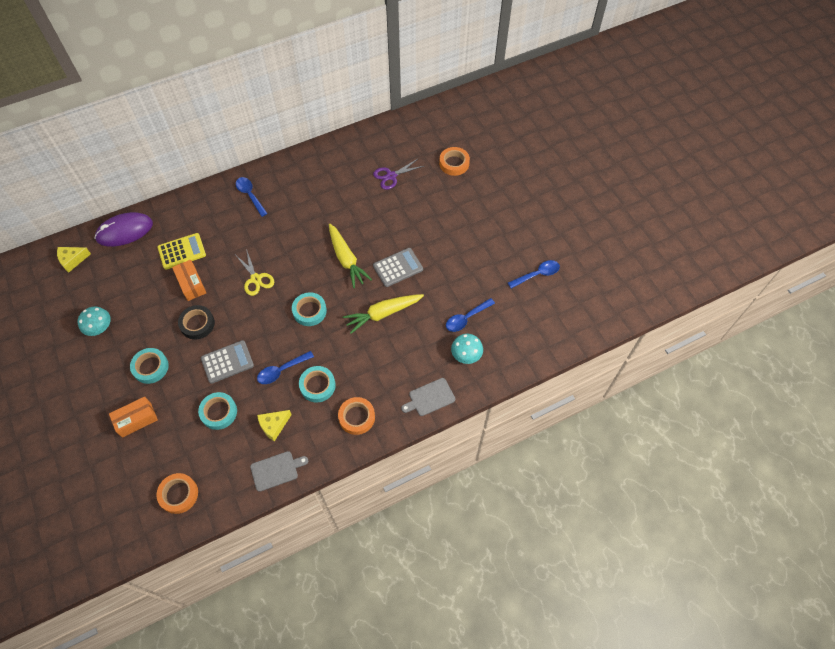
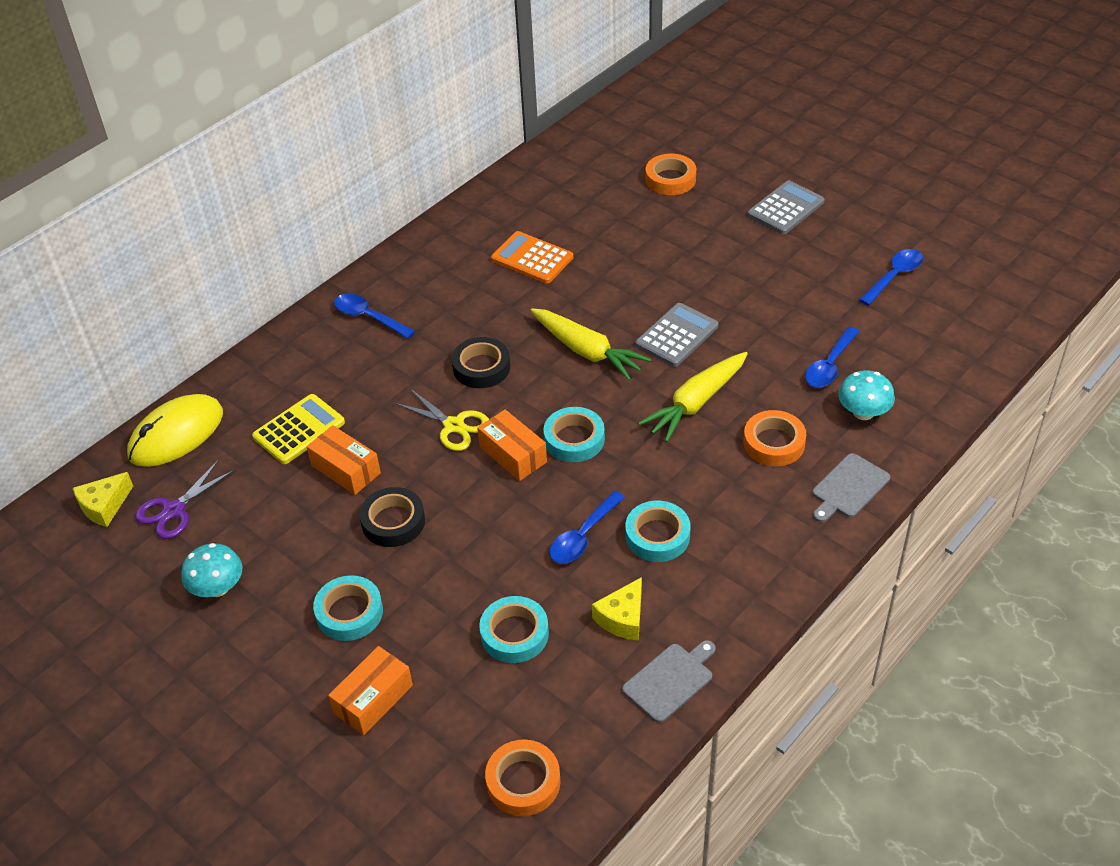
camera: 20 degrees left, 15 degrees down
(124, 231) = (176, 434): purple mouse -> yellow mouse
(227, 362) = (482, 557): grey calculator -> grey calculator (786, 208)
(275, 308) = (513, 454): none -> orange box
(288, 248) = (481, 367): none -> black tape
(351, 189) = (532, 258): none -> orange calculator
(357, 417) = (752, 556): orange tape -> orange tape (774, 443)
(391, 176) = (584, 223): purple scissors -> purple scissors (174, 510)

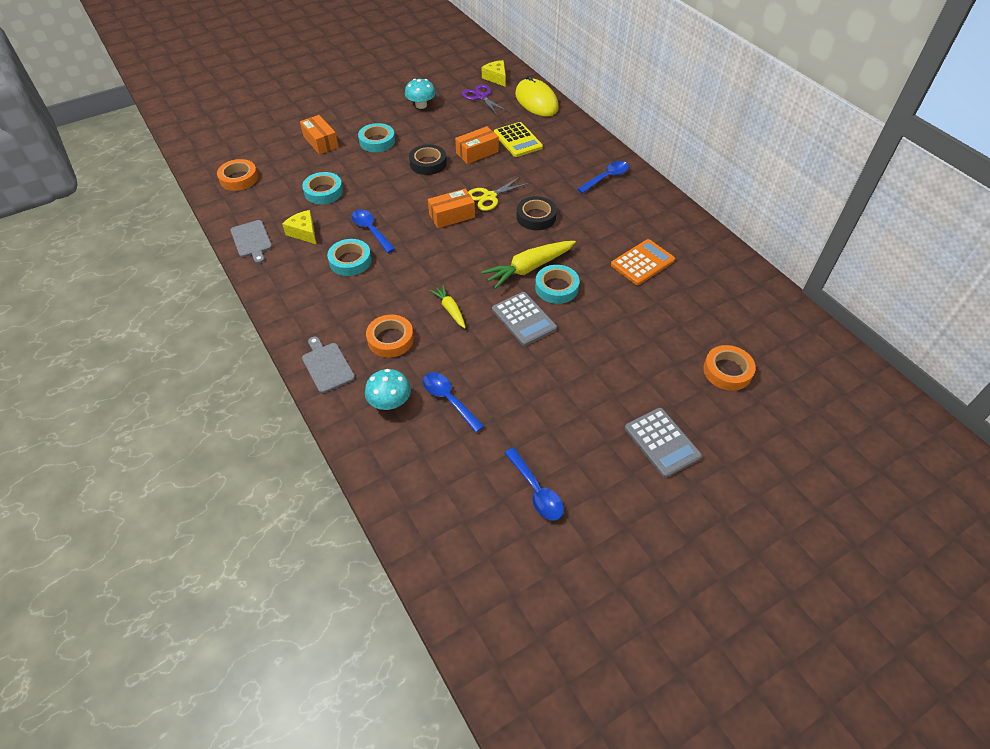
camera: 105 degrees right, 5 degrees up
(574, 439) = (450, 244): turquoise tape -> turquoise tape (556, 288)
(695, 403) = (450, 310): yellow carrot -> yellow carrot, size x0.57

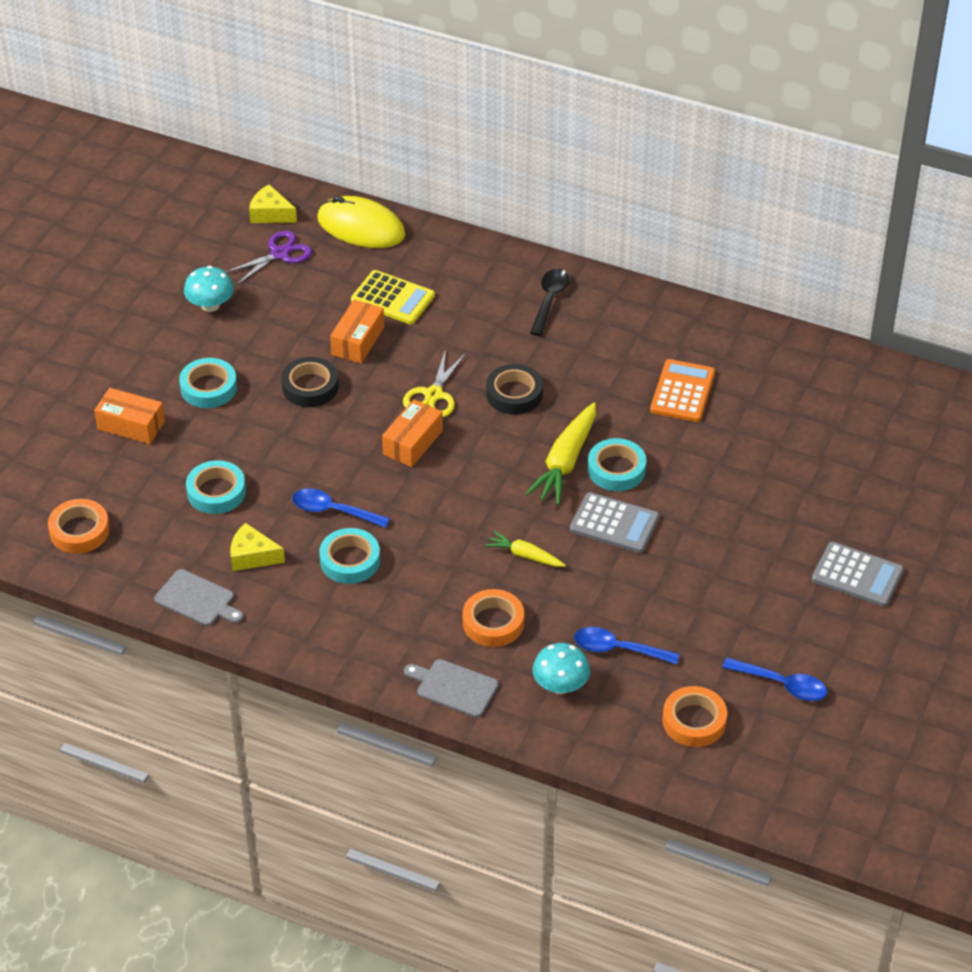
camera: 35 degrees left, 5 degrees down
(481, 97) = (279, 254): purple scissors -> purple scissors turned 120 degrees clockwise
(606, 178) = (550, 300): blue spoon -> black spoon
(727, 371) = (862, 470): orange tape -> orange tape (694, 721)

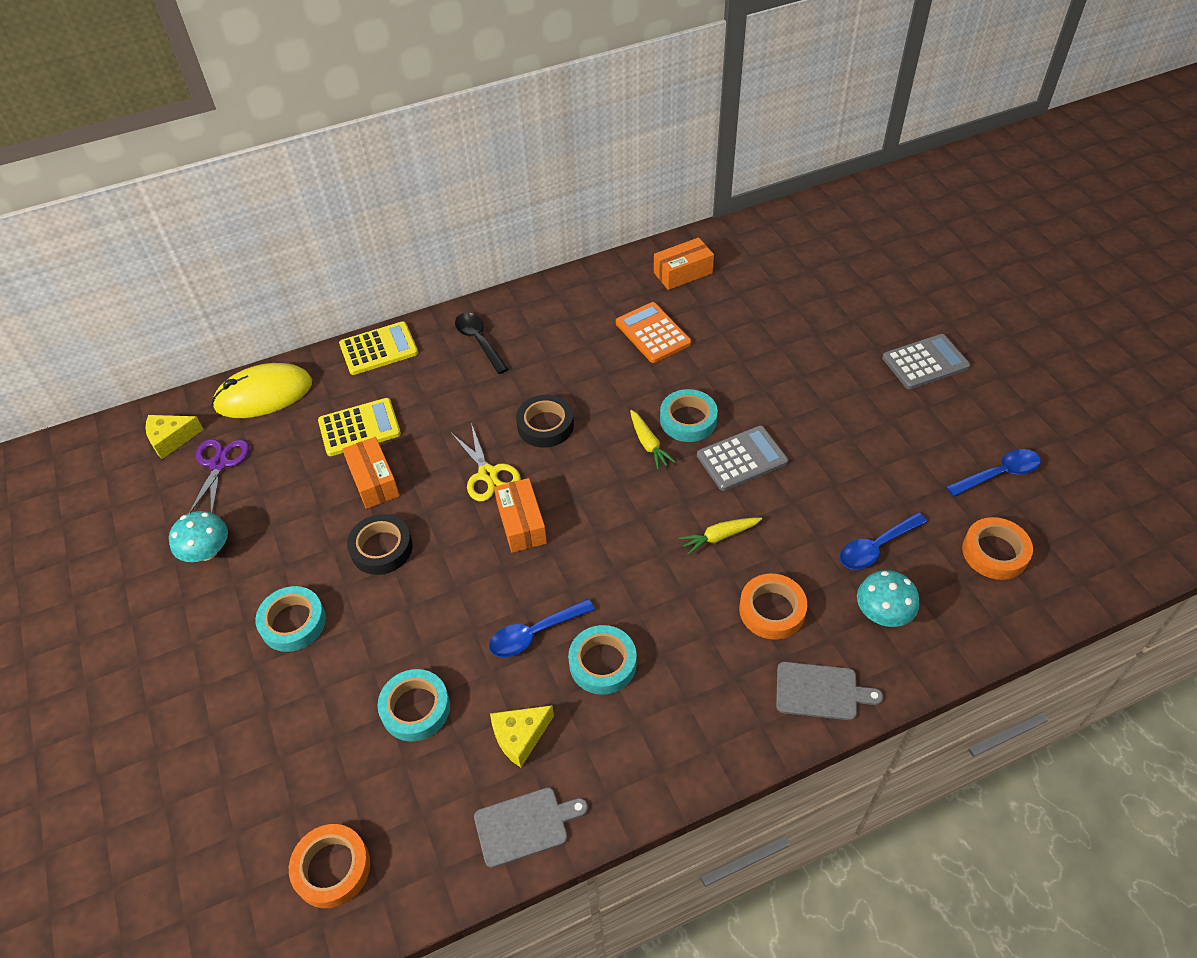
camera: 45 degrees left, 5 degrees up
(131, 425) = (260, 718): orange box -> orange box (683, 273)
(454, 687) = (820, 691): grey cutting board -> grey cutting board turned 150 degrees counterclockwise
(474, 252) = (379, 349): none -> yellow calculator
(565, 462) = (648, 444): yellow carrot -> yellow carrot, size x0.57

